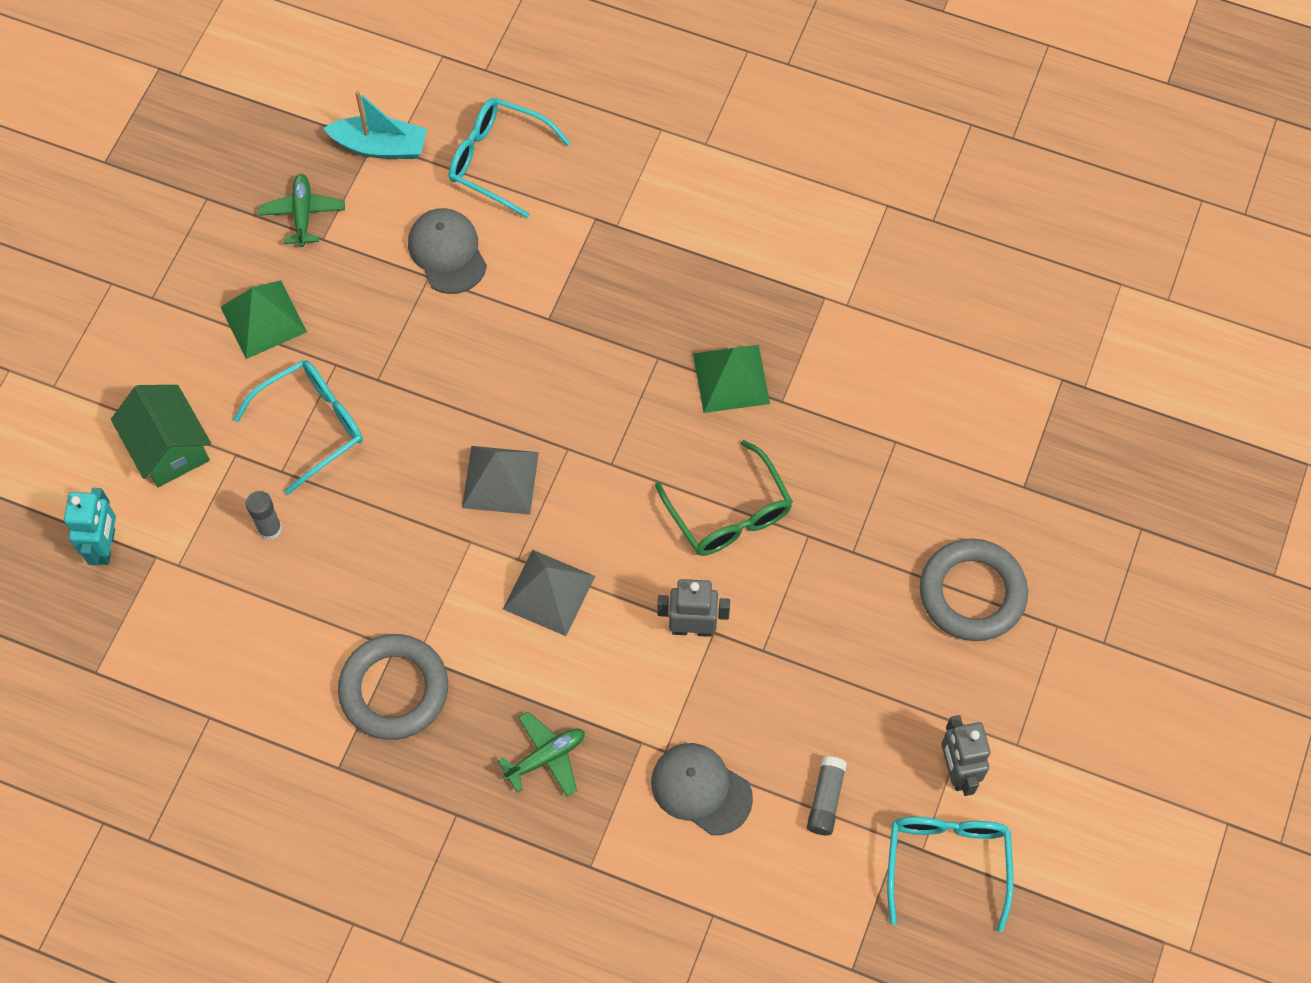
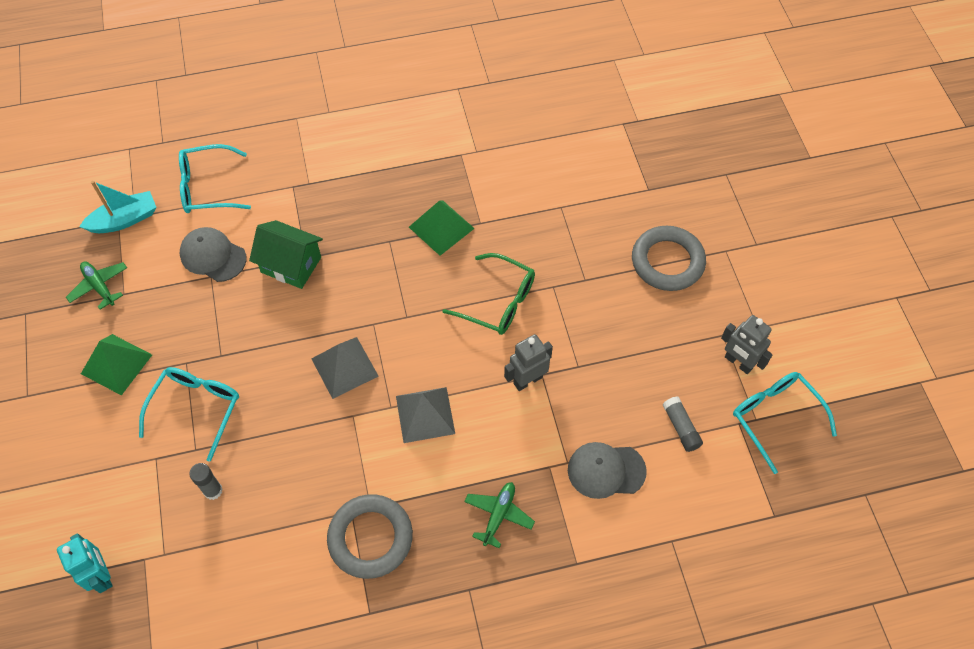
camera: 35 degrees left, 5 degrees down
(169, 448) = (105, 483): green house -> green house (291, 265)

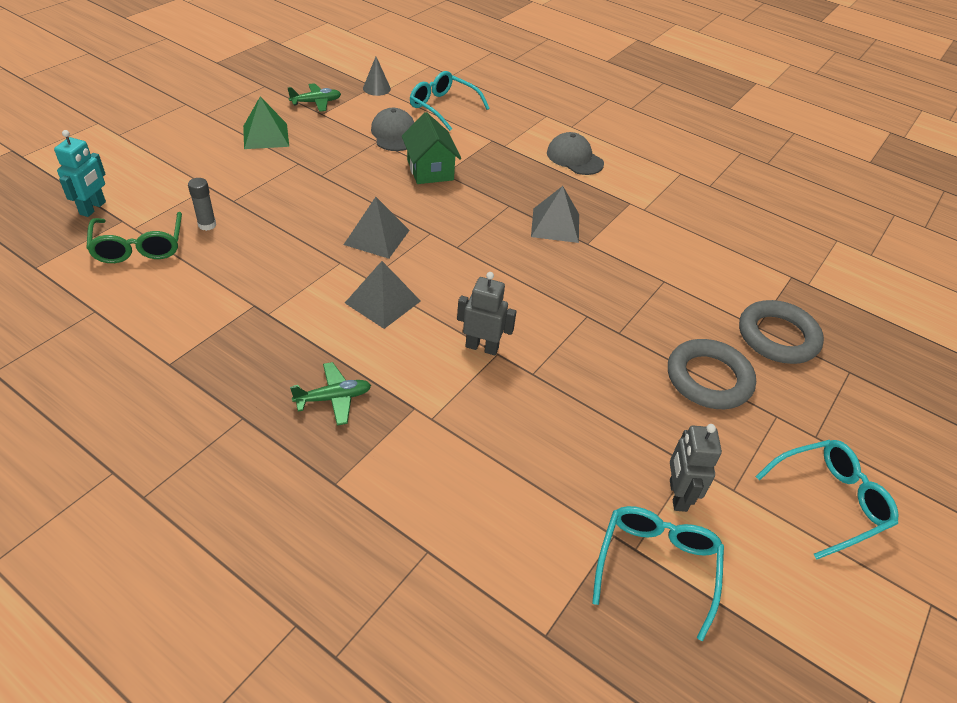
camera: 45 degrees right, 15 degrees down
(99, 286) = (316, 102): green plane -> green plane turned 60 degrees clockwise
(124, 220) = (376, 88): turquoise boat -> grey cone
(196, 409) = (266, 185): turquoise glasses -> turquoise glasses (829, 501)
(370, 538) = (239, 328): grey ring -> grey ring (777, 337)
(441, 227) = (555, 225): green pyramid -> grey pyramid
(498, 302) = (532, 290): green glasses -> green glasses (139, 247)
(606, 470) = (451, 452): grey cap -> grey cap (574, 158)
(681, 427) = (556, 487): grey glue stick -> none

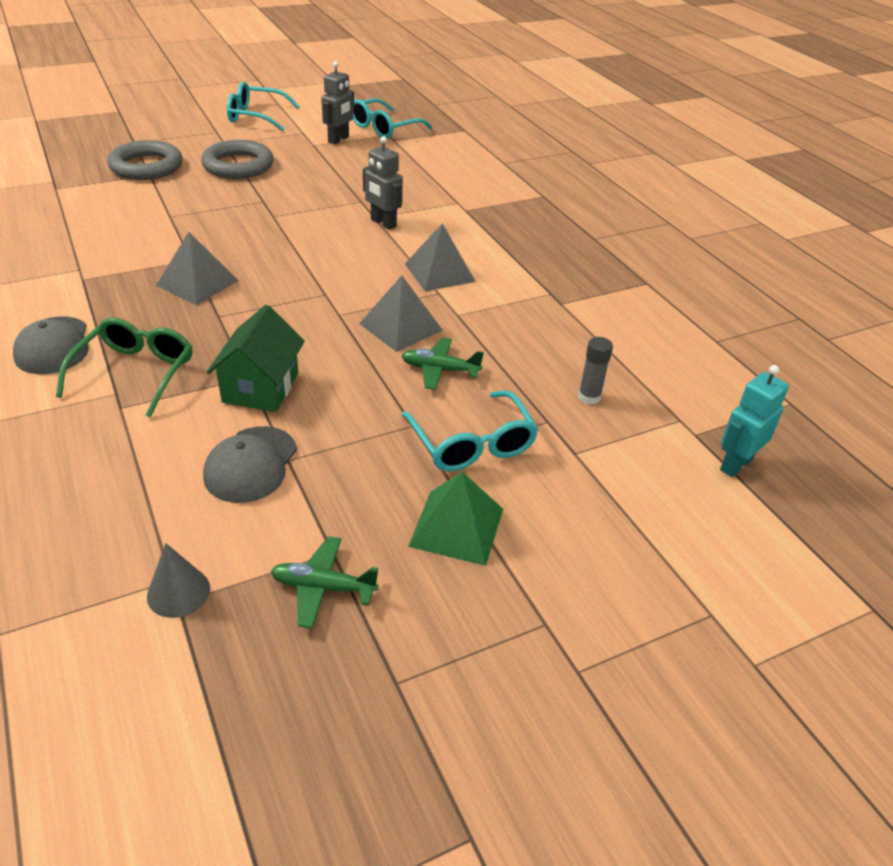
camera: 150 degrees left, 5 degrees down
(139, 247) = (673, 393): green glasses -> green glasses (135, 373)
(333, 398) = (522, 229): green plane -> green plane (440, 370)
(443, 107) = (112, 498): turquoise glasses -> turquoise glasses (472, 443)

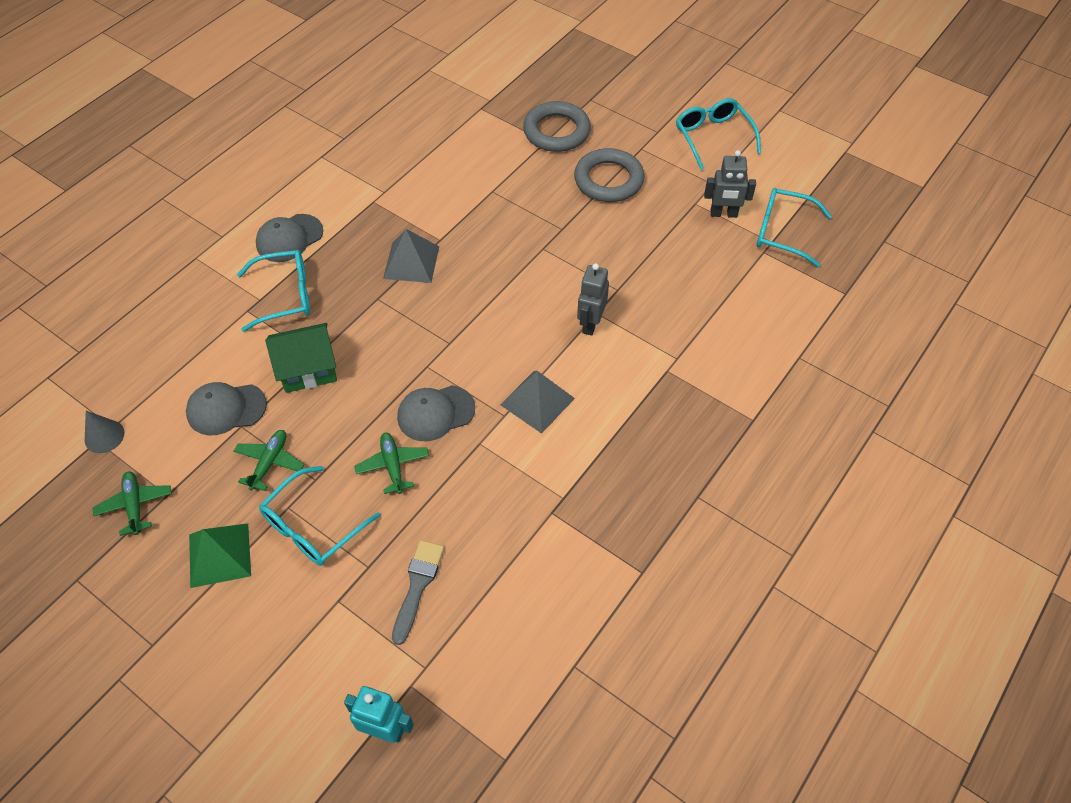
camera: 65 degrees right, 15 degrees up
(135, 373) = (285, 296): green glasses -> turquoise glasses
(361, 451) = (269, 463): none -> green plane
(400, 327) = (435, 413): grey pyramid -> grey cap
(589, 397) = (417, 585): grey glue stick -> grey brush

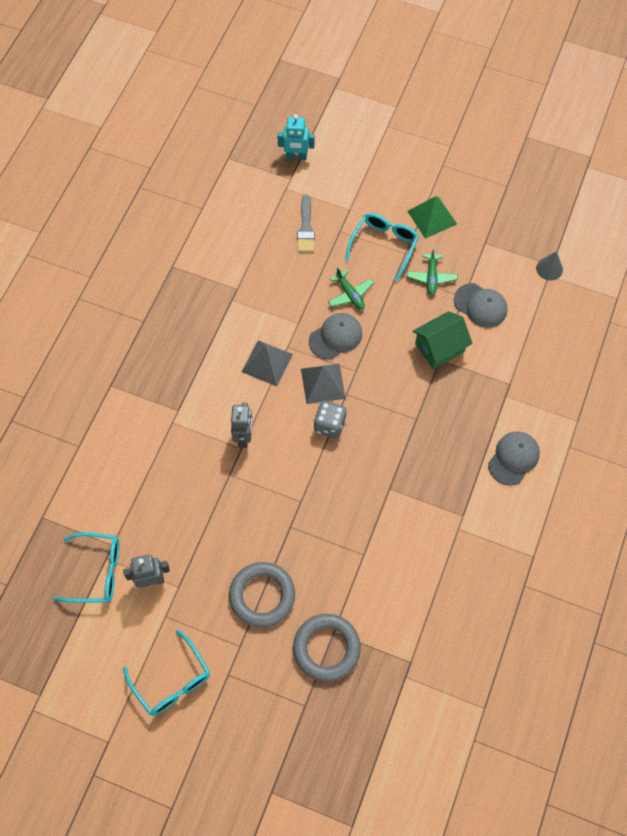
camera: 165 degrees right, 10 degrees up
(135, 505) = (500, 232): green plane -> none
(226, 409) = (480, 305): grey cap -> grey cap turned 60 degrees clockwise
(285, 296) = (488, 404): turquoise glasses -> none
(411, 262) = (404, 459): grey pyramid -> grey pyramid (323, 383)
(482, 314) = (329, 425): none -> grey dice

